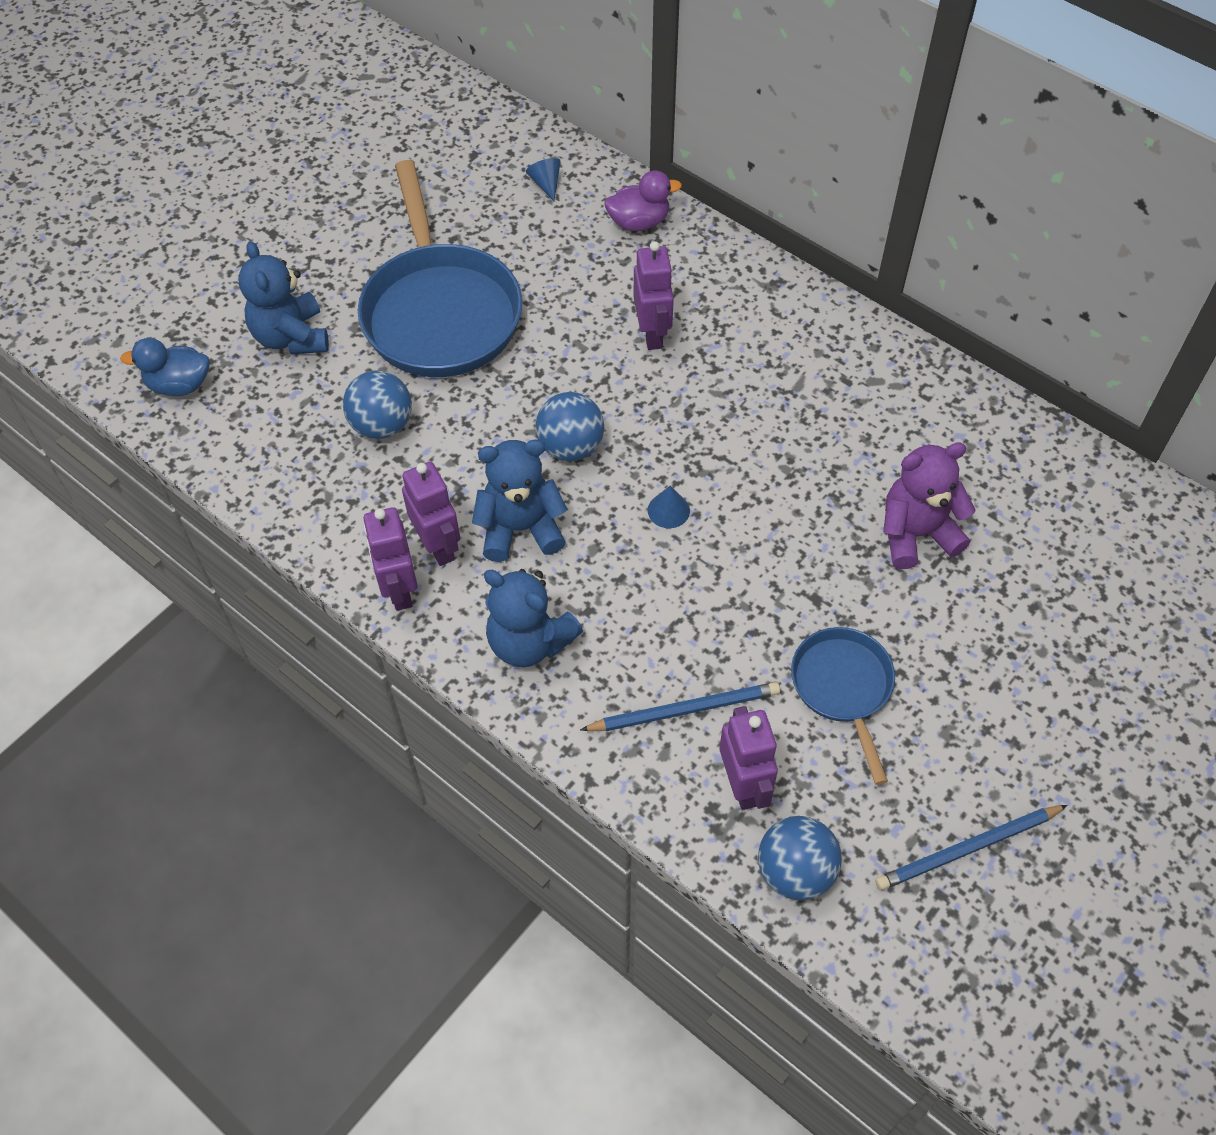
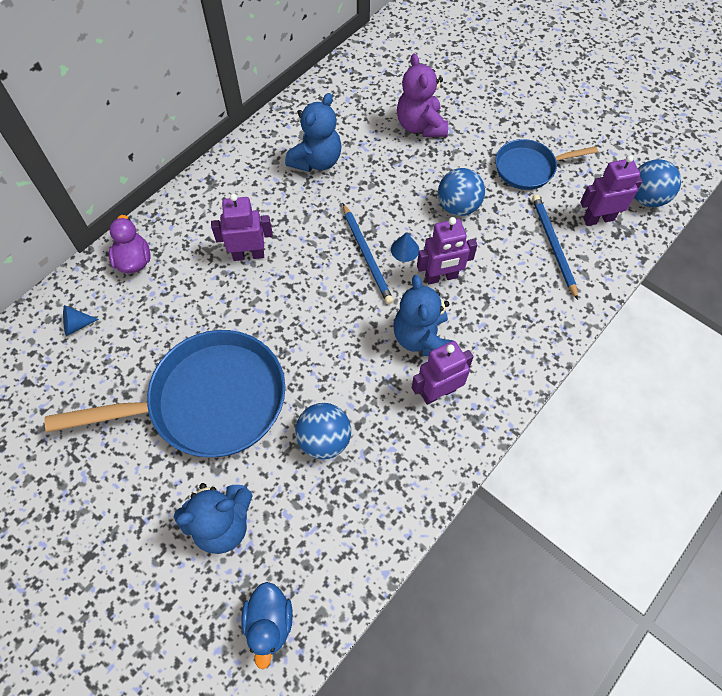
camera: 90 degrees left, 5 degrees up
(399, 590) = (477, 417): purple robot -> purple robot (441, 277)
(529, 642) = (513, 331): blue teddy bear -> blue teddy bear (316, 161)
(571, 447) = (350, 307): blue ball -> blue ball (458, 206)
(967, 849) = (618, 124): blue pencil -> blue pencil (367, 255)

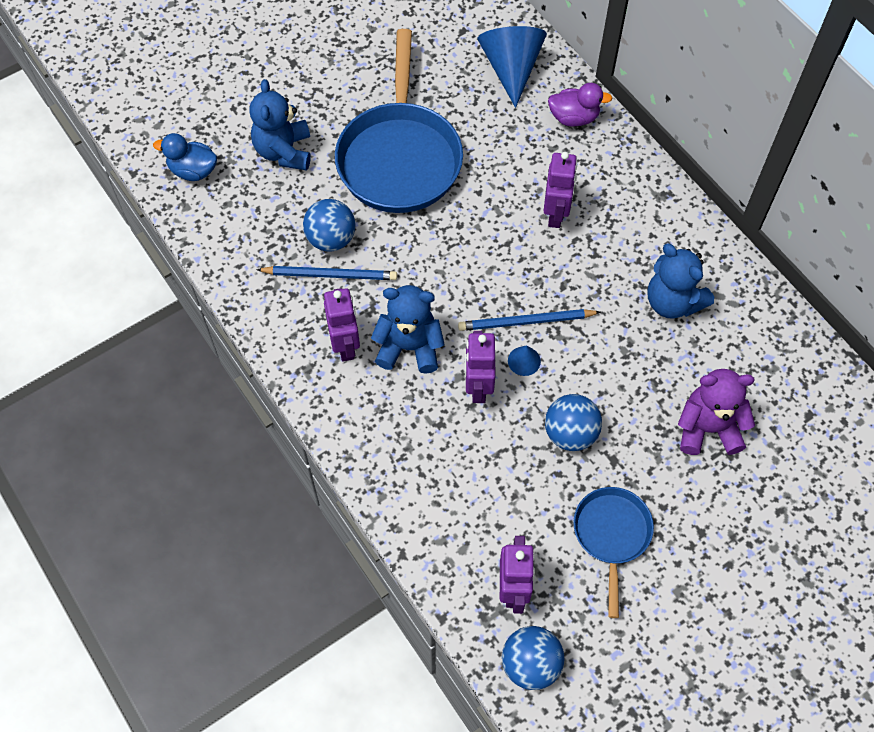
camera: 105 degrees right, 0 degrees up
(77, 325) = (511, 68): blue cone -> blue cone, size x2.36
(553, 245) = (488, 520): blue pencil -> blue pencil (330, 275)

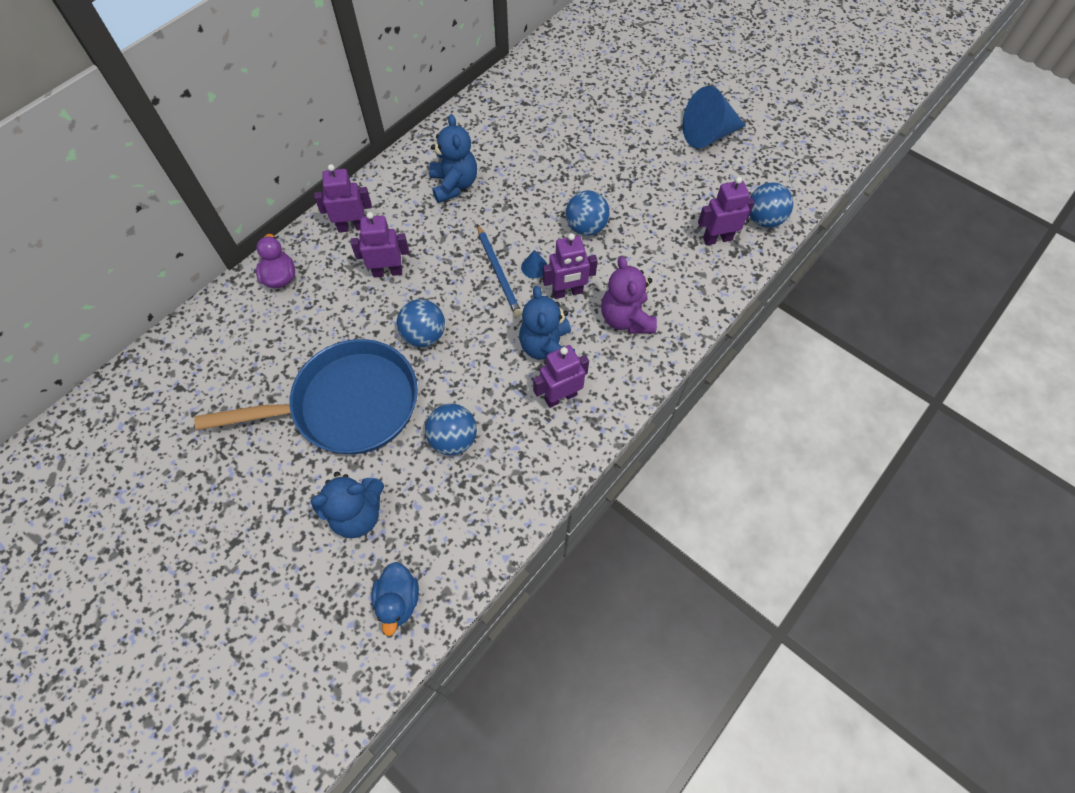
camera: 105 degrees left, 0 degrees up
(330, 275) = (492, 429): blue pencil -> none
(461, 234) = (424, 335): none -> blue ball
(511, 68) = (226, 336): blue cone -> blue cone (708, 135)
(611, 535) = (654, 192): blue pan -> none
(629, 189) = (352, 227): none -> purple robot
(672, 302) = (454, 185): blue teddy bear -> blue teddy bear turned 45 degrees counterclockwise
(708, 428) = (553, 152): purple teddy bear -> purple teddy bear (626, 319)

